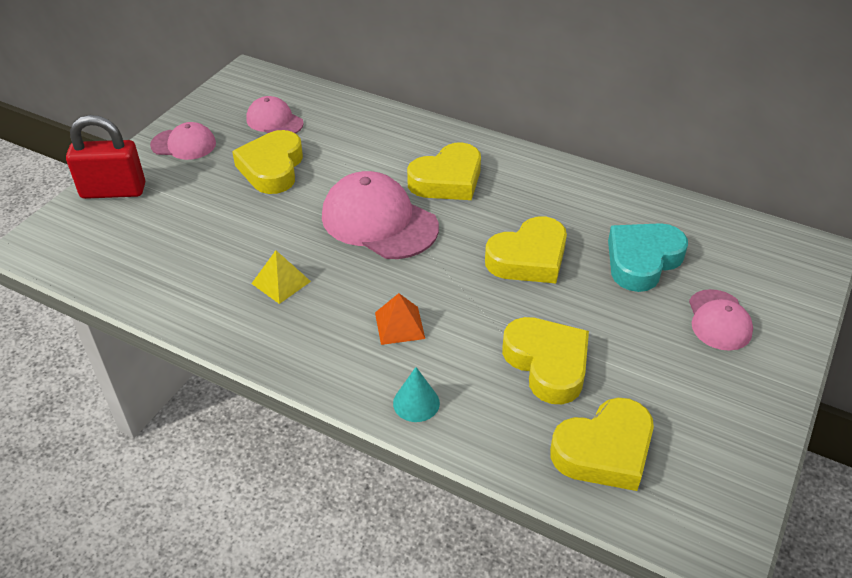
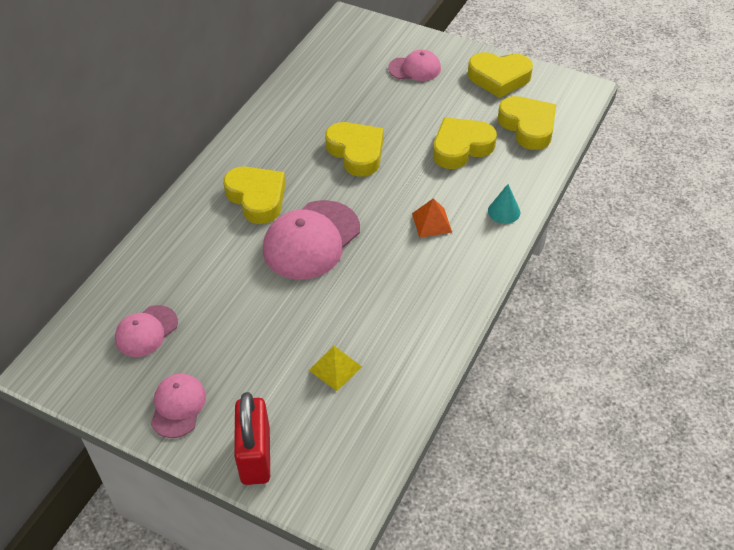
camera: 90 degrees left, 5 degrees up
(272, 168) = (228, 323): yellow heart -> yellow heart (499, 78)
(281, 282) = (388, 299): yellow pyramid -> yellow pyramid (335, 368)
(642, 261) = (358, 96): turquoise heart -> none

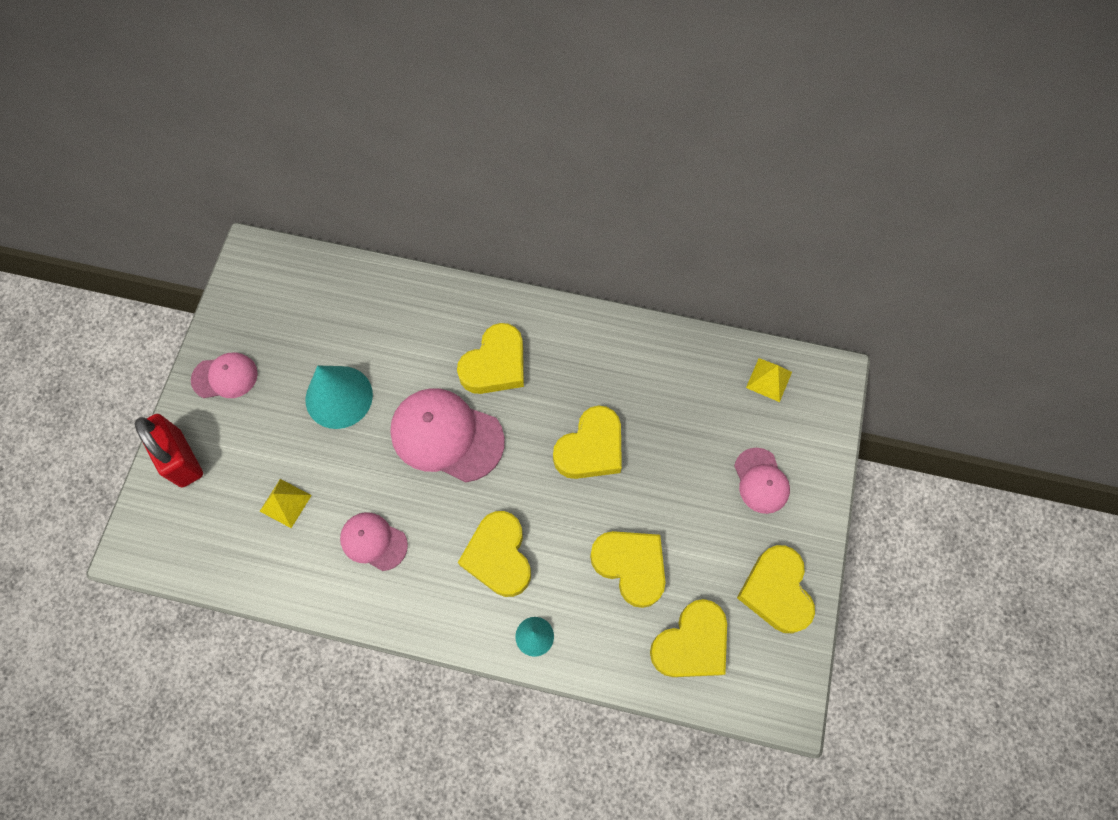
camera: 75 degrees right, 20 degrees up
(146, 331) = (304, 321): pink cap -> pink cap (373, 541)
(241, 313) = (339, 397): none -> turquoise cone
(255, 455) = (181, 458): red padlock -> red padlock turned 75 degrees clockwise
(337, 49) = (769, 379): none -> yellow pyramid
(431, 222) = (499, 556): orange pyramid -> yellow heart

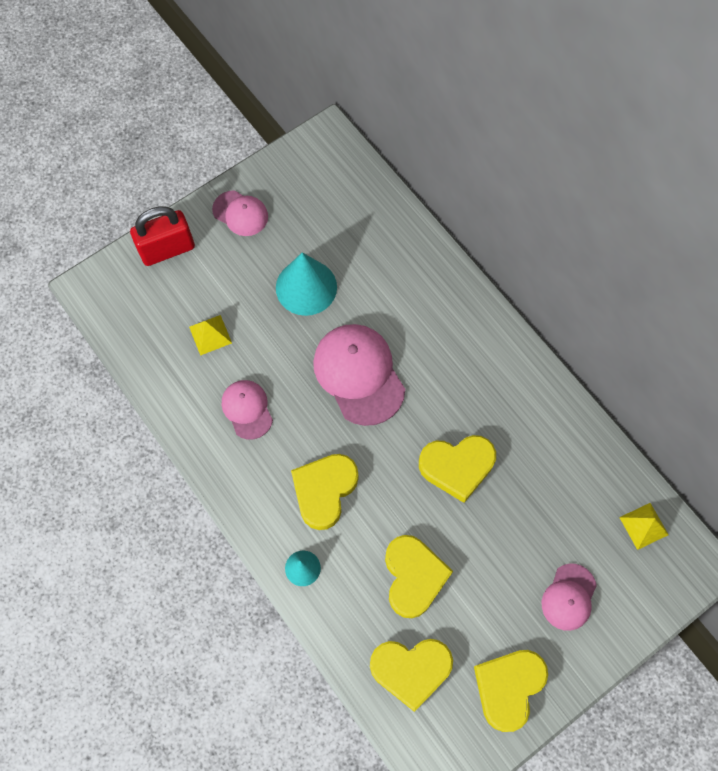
camera: 40 degrees right, 0 degrees up
(181, 458) = (167, 249): red padlock -> red padlock turned 60 degrees clockwise
(495, 365) = (437, 349): yellow heart -> none

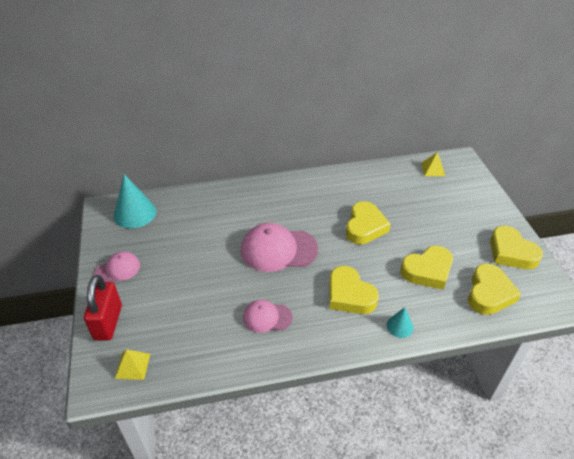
camera: 65 degrees left, 25 degrees down
(210, 335) = (195, 319): yellow pyramid -> yellow pyramid (132, 366)
(306, 287) = (199, 254): turquoise cone -> turquoise cone (135, 213)
(413, 577) = (427, 271): yellow heart -> yellow heart turned 135 degrees clockwise
(569, 597) = (463, 209): pink cap -> none

